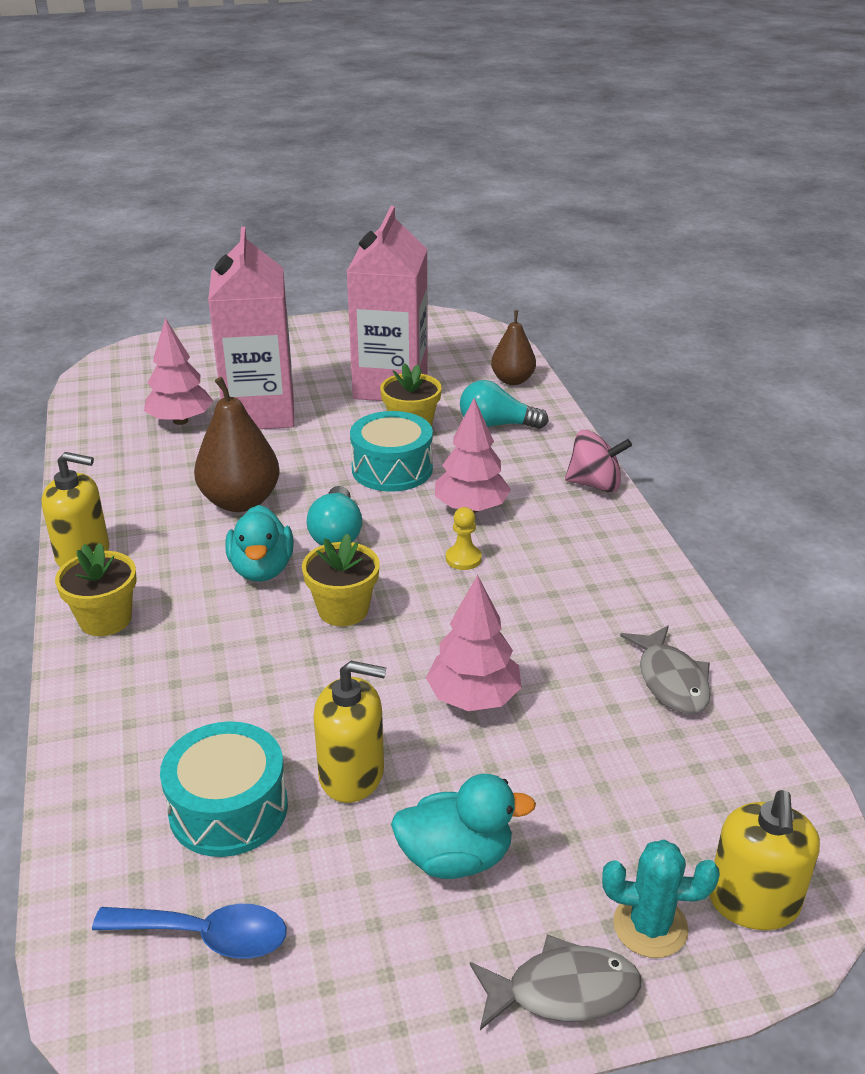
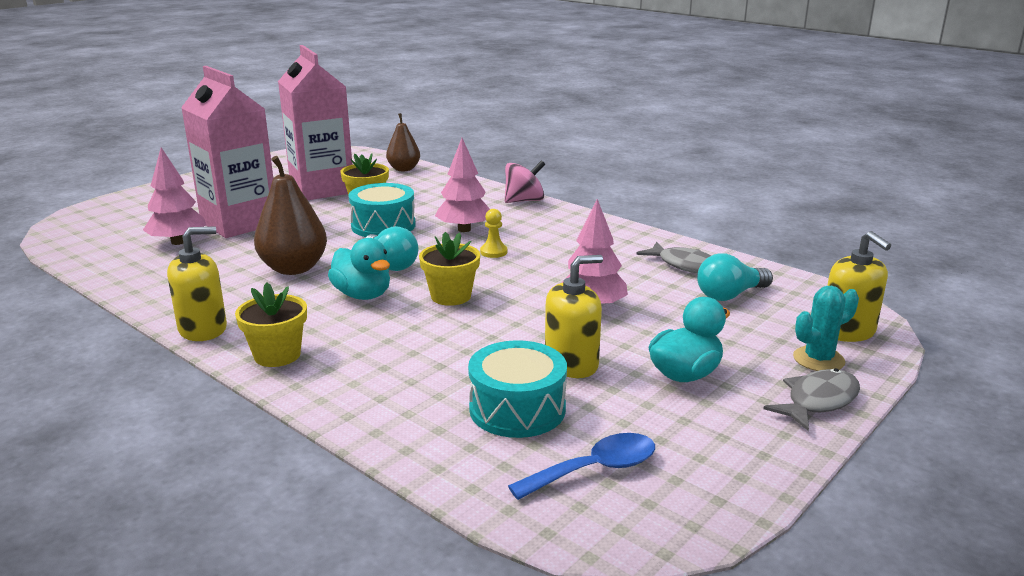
camera: 35 degrees left, 10 degrees down
(496, 425) = (424, 190): turquoise light bulb -> turquoise light bulb (730, 295)

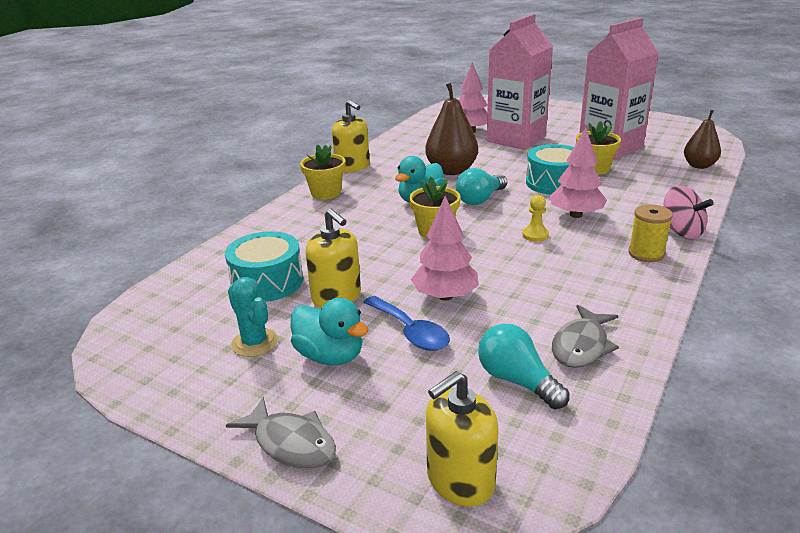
camera: 80 degrees right, 5 degrees up
(554, 219) = (646, 254): none -> yellow spool
(595, 469) = (190, 321): blue spoon -> blue spoon (410, 332)
(818, 359) = (380, 449): turquoise cactus -> turquoise cactus (255, 343)

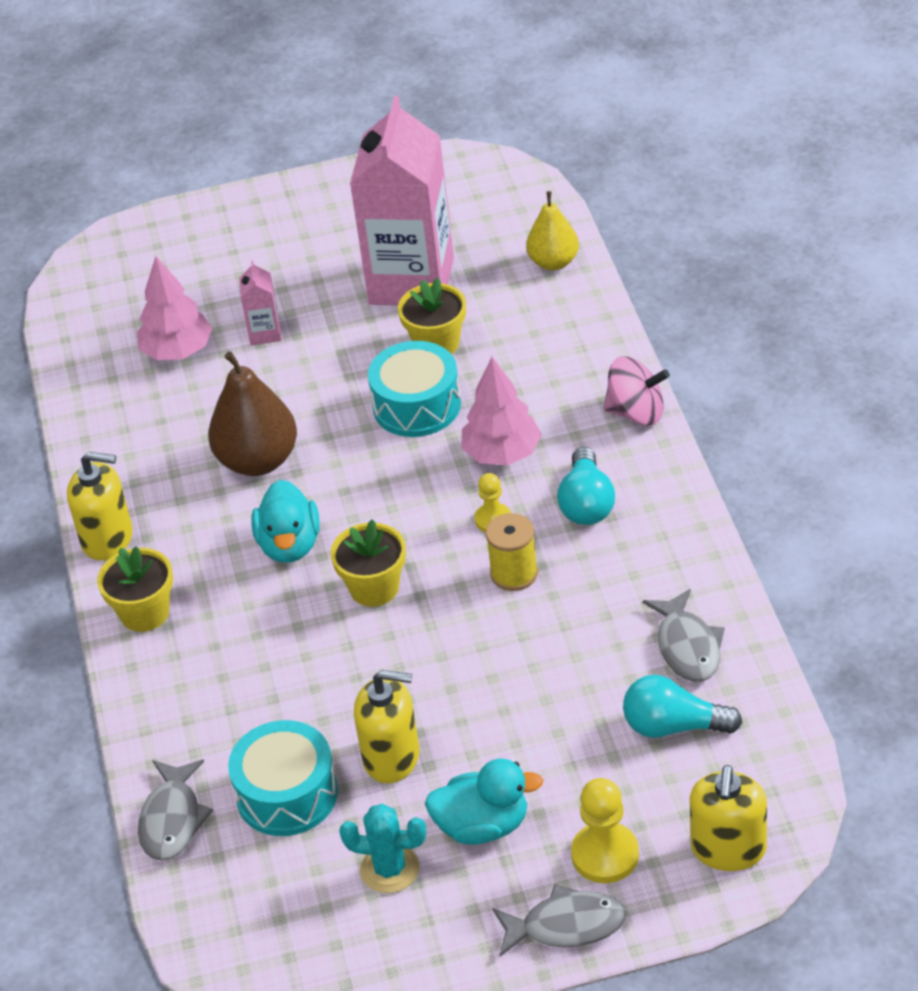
camera: 40 degrees left, 15 degrees up
(209, 262) = (172, 819): none -> grey fish
(373, 421) = (605, 855): none -> yellow pawn
(410, 332) = (521, 743): blue spoon -> none
(445, 296) = (501, 676): pink tree -> none
(480, 199) = (362, 495): turquoise light bulb -> turquoise light bulb (586, 503)
(516, 139) = (265, 333): pink carton -> pink carton, size x0.41
(646, 254) = (632, 474): yellow spool -> yellow spool (514, 573)
(699, 166) = (553, 262): brown pear -> yellow pear

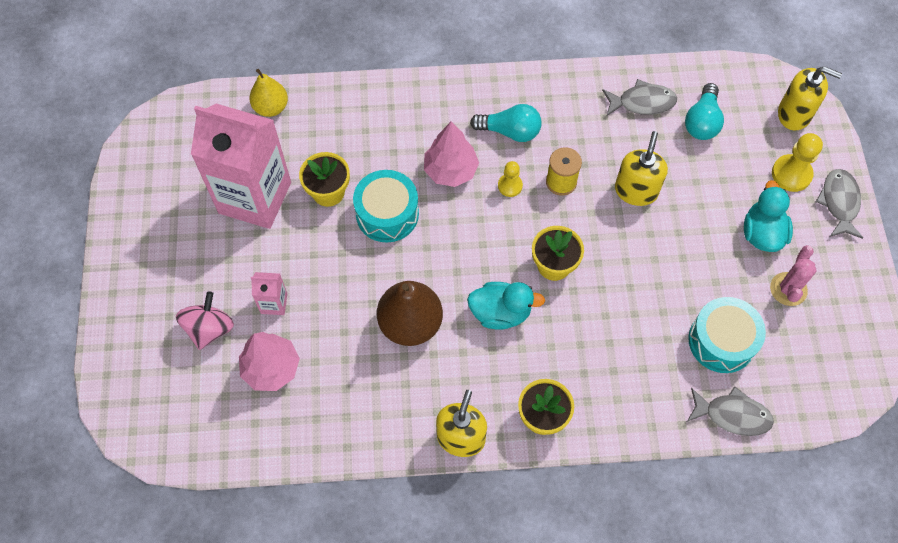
camera: 85 degrees left, 20 degrees up
(390, 869) = (788, 289): turquoise cactus -> pink cactus
(391, 757) = (701, 275): yellow soap dispenser -> yellow soap dispenser (636, 191)
(636, 413) = (436, 89): pink spinning top -> pink spinning top (209, 329)

